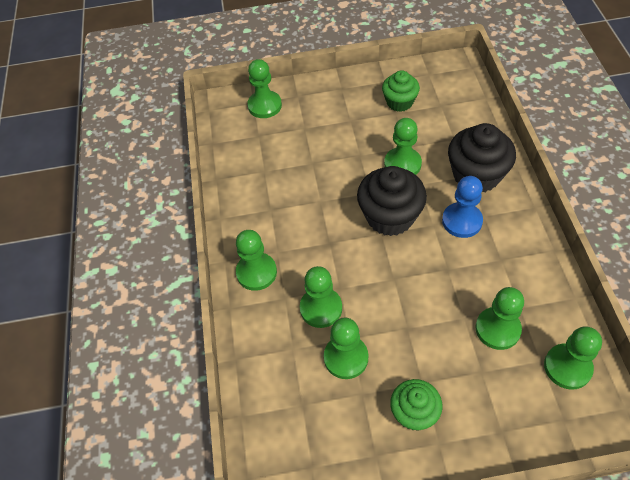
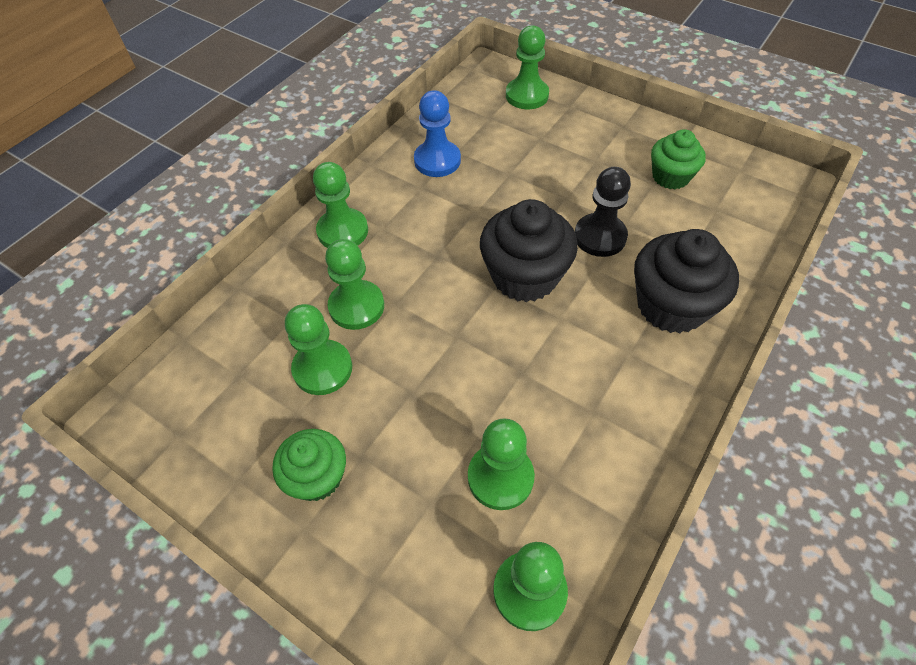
camera: 40 degrees right, 0 degrees up
(402, 164) = (600, 237): green pawn -> black pawn
(462, 221) = (596, 338): blue pawn -> blue pawn (437, 160)

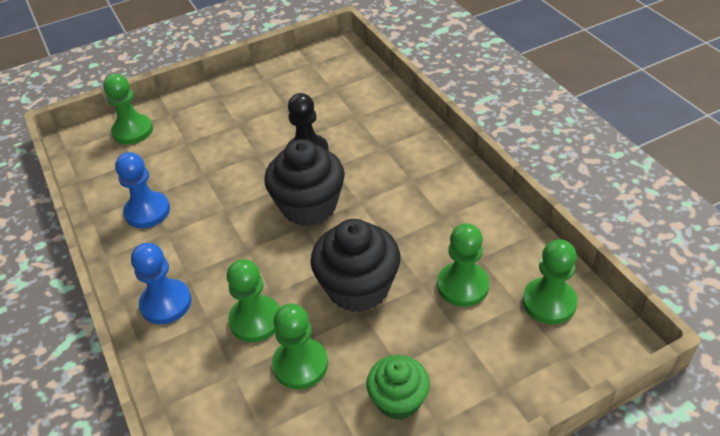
camera: 60 degrees left, 10 degrees down
(343, 231) = (166, 303): green pawn -> blue pawn
(670, 176) = (286, 95): green cupcake -> none
(671, 305) = (390, 144): black cupcake -> black cupcake (358, 287)

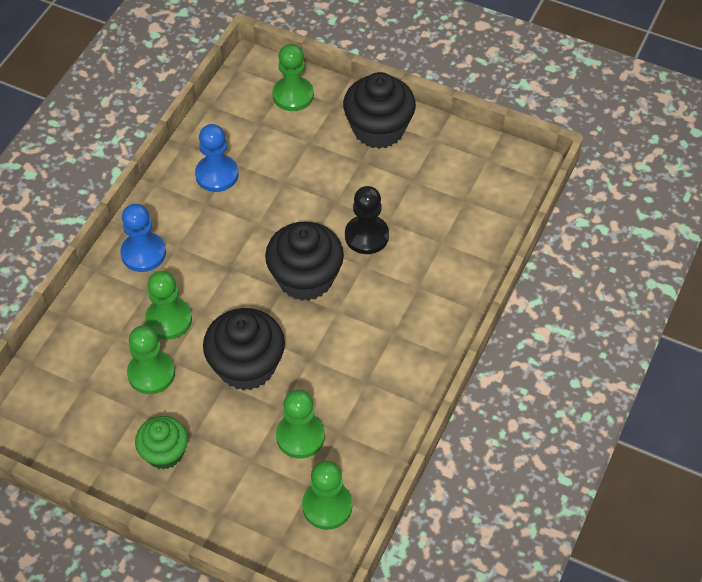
camera: 50 degrees right, 10 degrees up
(221, 102) = (378, 129): none -> black cupcake

